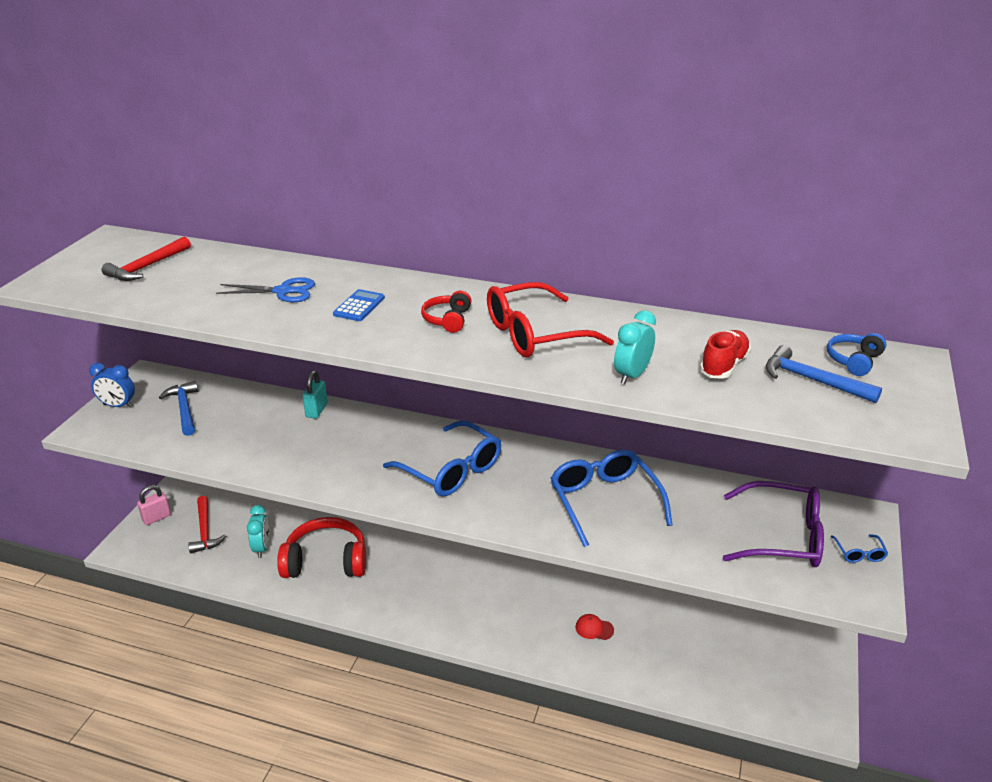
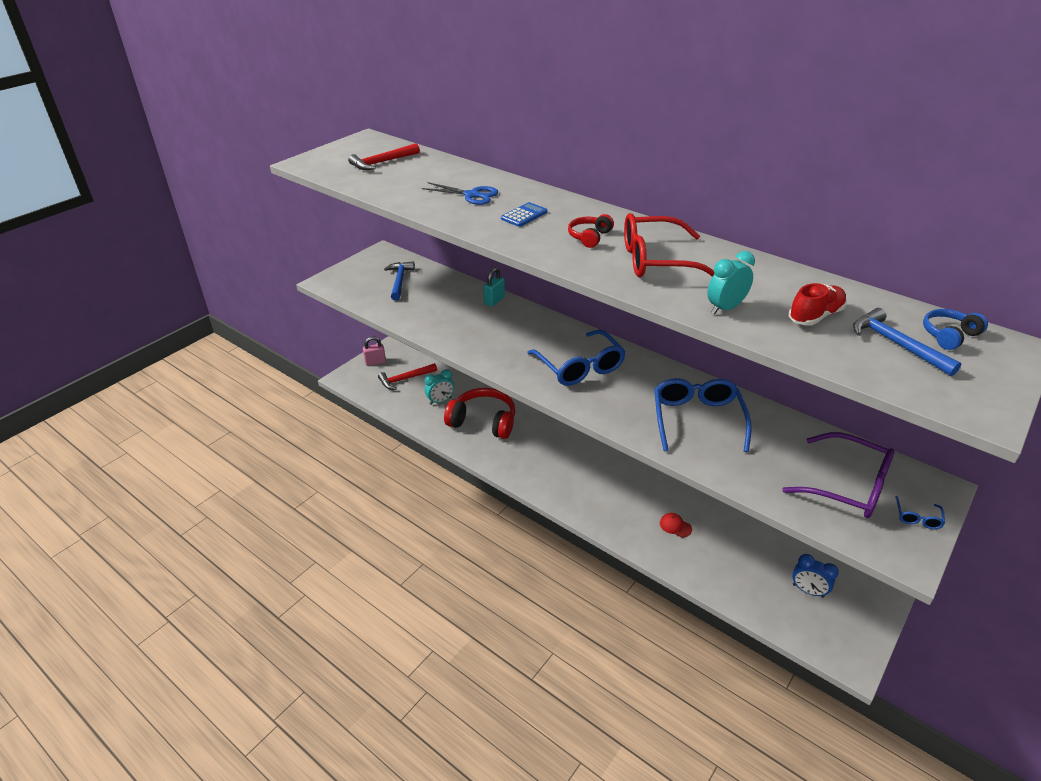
camera: 20 degrees right, 5 degrees up
(118, 406) = (355, 270): blue clock -> blue clock (808, 590)
(205, 531) = (405, 379): red hammer -> red hammer turned 60 degrees clockwise
(262, 548) = (440, 401): turquoise clock -> turquoise clock turned 45 degrees clockwise

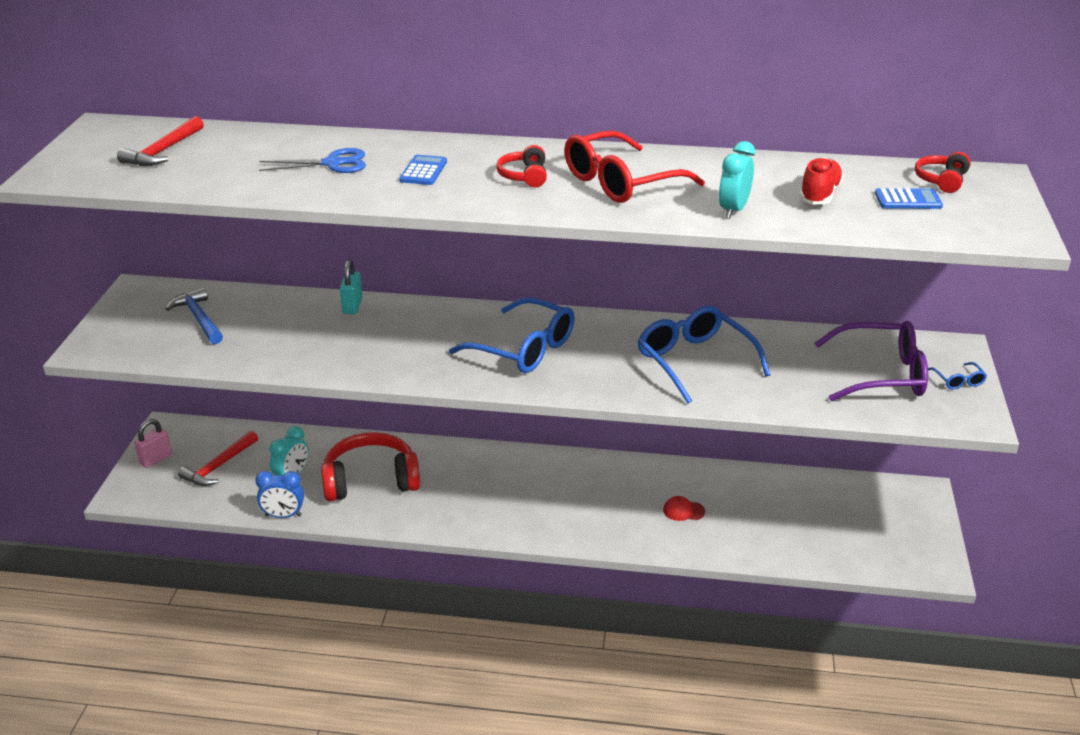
camera: 30 degrees left, 5 degrees down
(808, 590) = (855, 520): blue clock -> blue clock (283, 515)
(896, 344) = (908, 200): blue hammer -> blue calculator
(948, 335) = (941, 180): blue headphones -> red headphones

